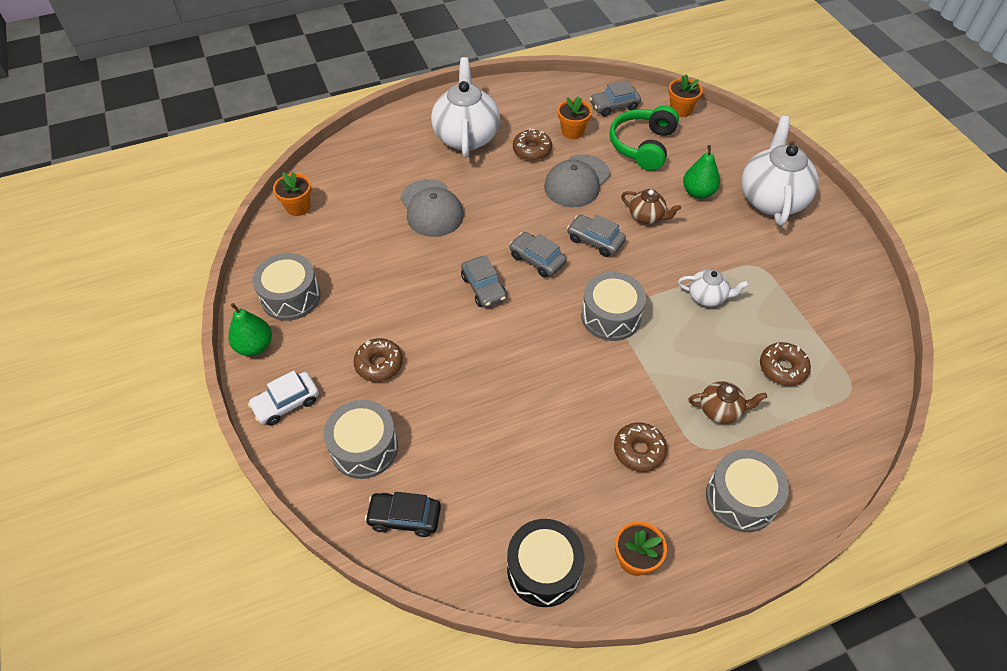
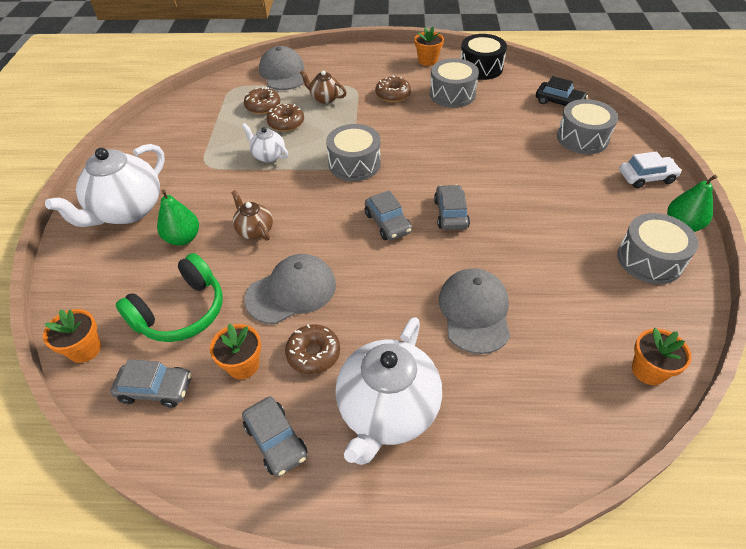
camera: 155 degrees left, 5 degrees down
(379, 364) = (563, 183): brown donut -> brown donut (286, 123)
(595, 240) = (321, 223): grey car -> grey car (276, 440)
(741, 498) = (350, 66): grey drum -> grey drum (452, 94)
(818, 444) = (283, 73): none -> grey cap

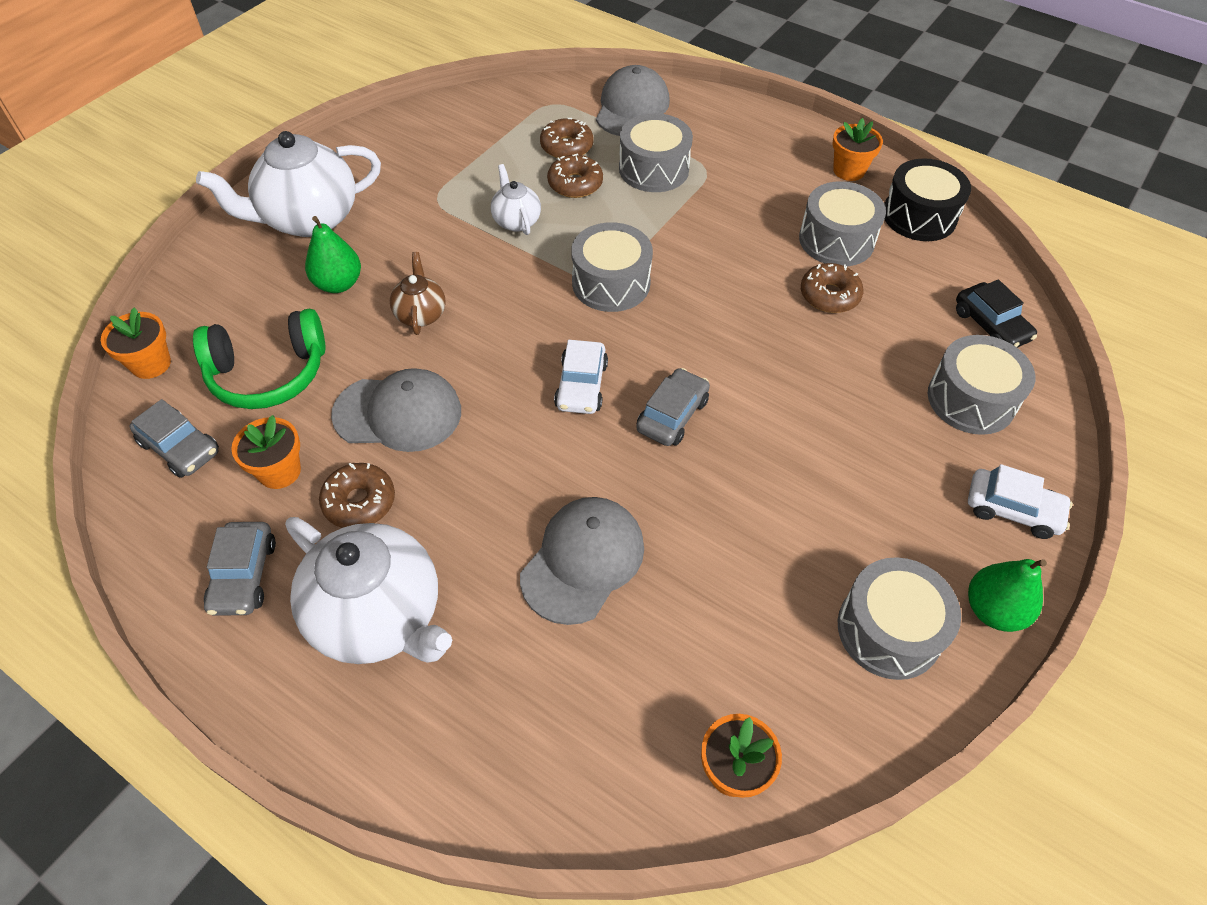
camera: 30 degrees right, 5 degrees up
(324, 98) = (653, 169): brown teapot -> grey drum
(387, 223) = (581, 385): grey car -> white car
(387, 411) = (379, 616): white teapot -> white teapot turned 105 degrees counterclockwise
(393, 94) = (750, 203): brown donut -> brown donut (829, 295)

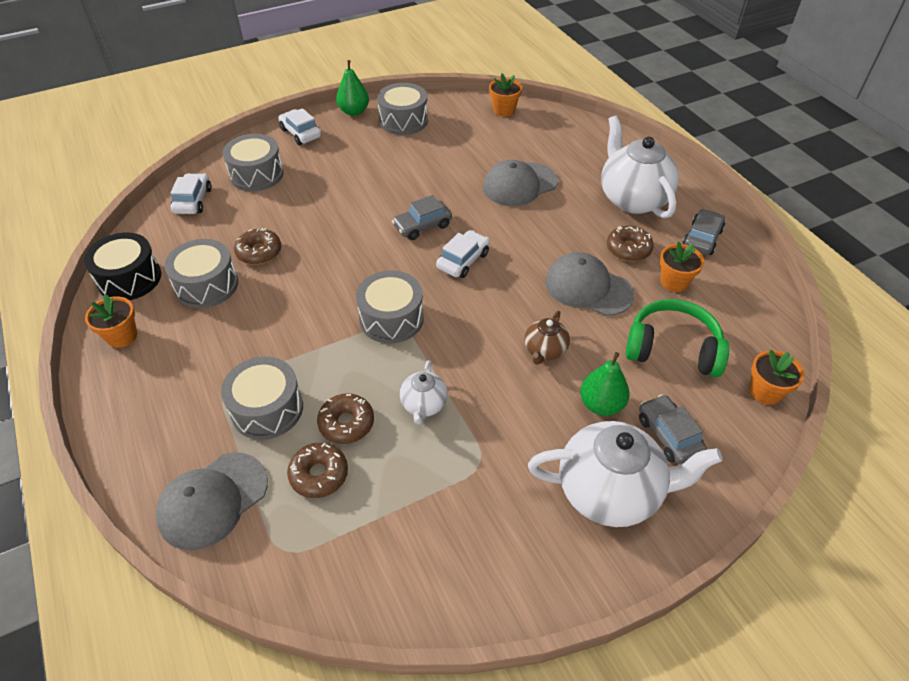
camera: 150 degrees left, 5 degrees down
(180, 447) = (740, 320): grey car -> grey car (669, 435)
(990, 325) = (193, 200): black car -> white car

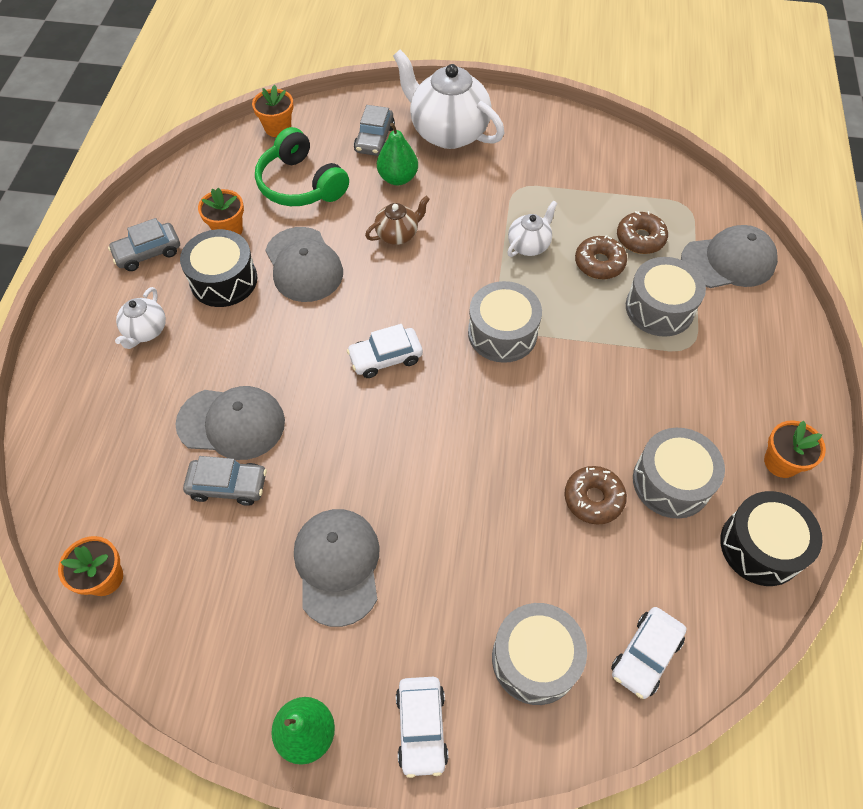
camera: 145 degrees left, 10 degrees up
(393, 160) = (337, 566): none -> grey cap
(403, 120) = (255, 652): grey drum -> none
(422, 226) = (389, 428): grey car -> grey car (228, 485)
(628, 249) = (224, 280): brown donut -> black drum
(632, 199) = (146, 331): white teapot -> white teapot, size x0.50

